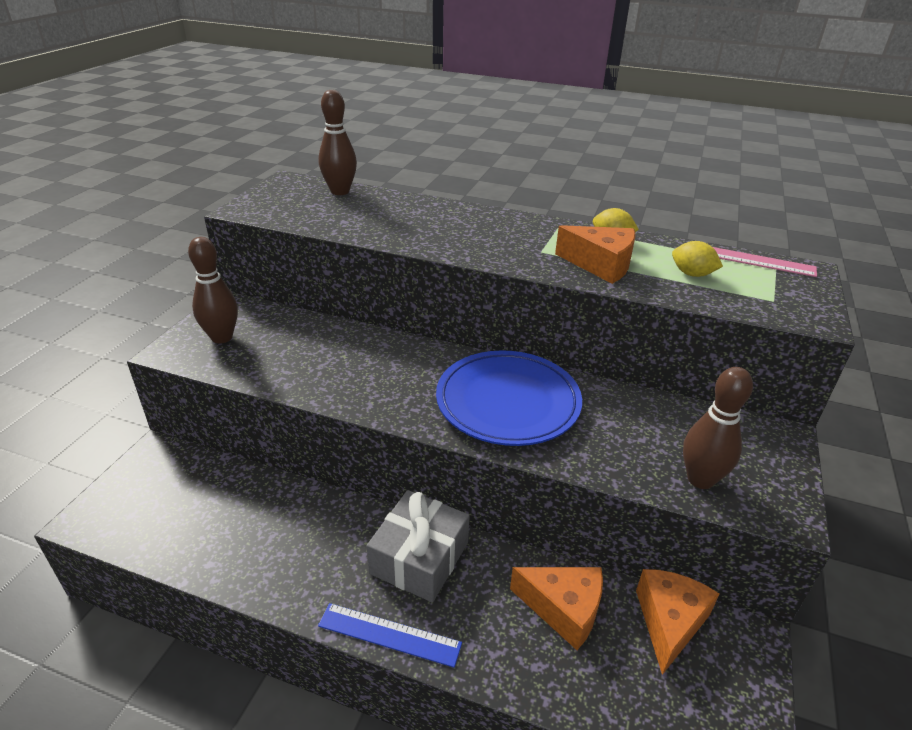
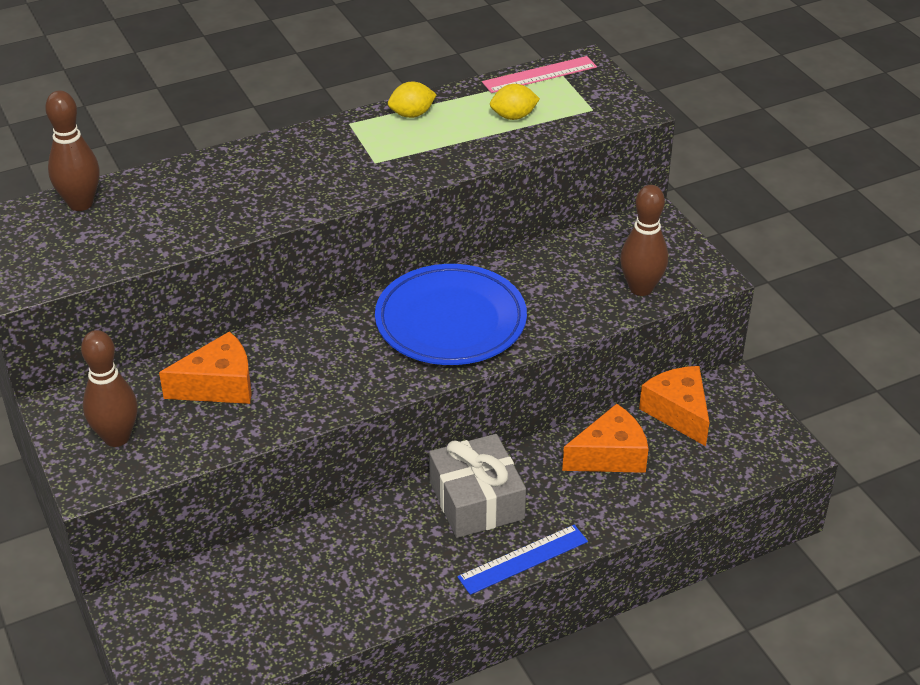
camera: 45 degrees left, 5 degrees up
(601, 265) = (439, 148): orange cheese -> orange cheese (219, 385)

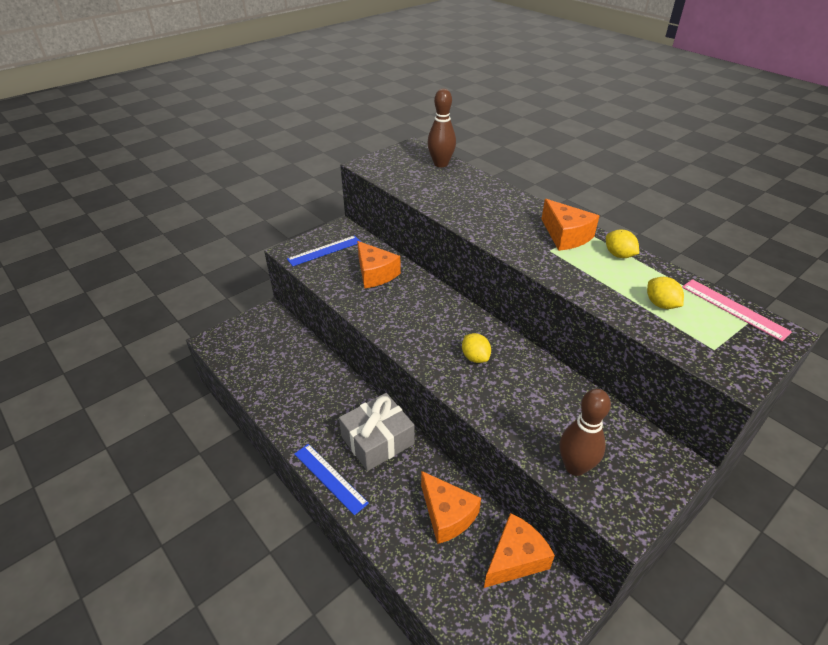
camera: 75 degrees right, 0 degrees up
(117, 437) = (324, 250): brown bowling pin -> blue ruler
(350, 141) = (565, 236): none -> orange cheese
(450, 321) = (475, 357): blue plate -> yellow lemon

